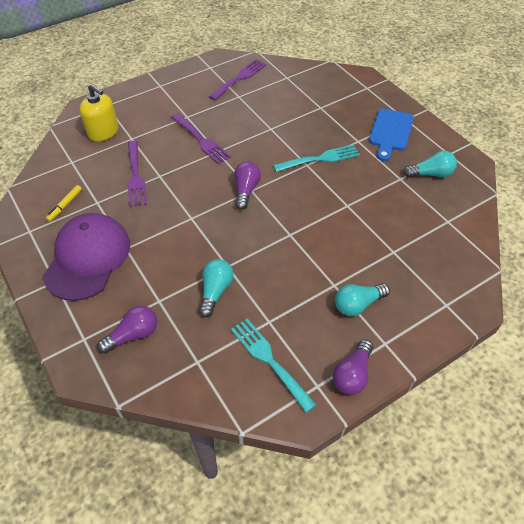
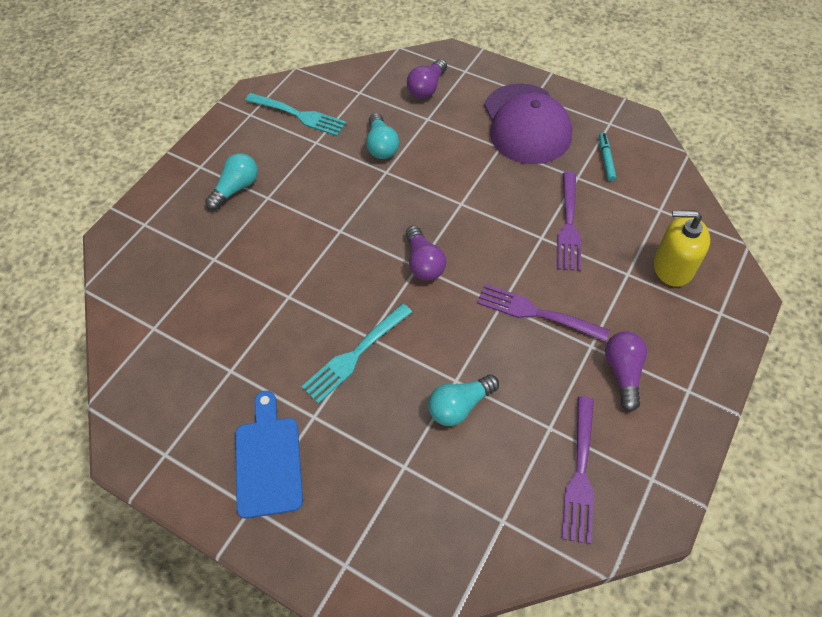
camera: 155 degrees right, 5 degrees up
(65, 205) = (606, 160): yellow marker -> turquoise marker
(135, 176) = (568, 225): purple fork -> purple fork turned 135 degrees counterclockwise
(352, 374) = (222, 132): purple light bulb -> purple light bulb (623, 372)
(430, 174) = (187, 398): turquoise light bulb -> turquoise light bulb (460, 406)

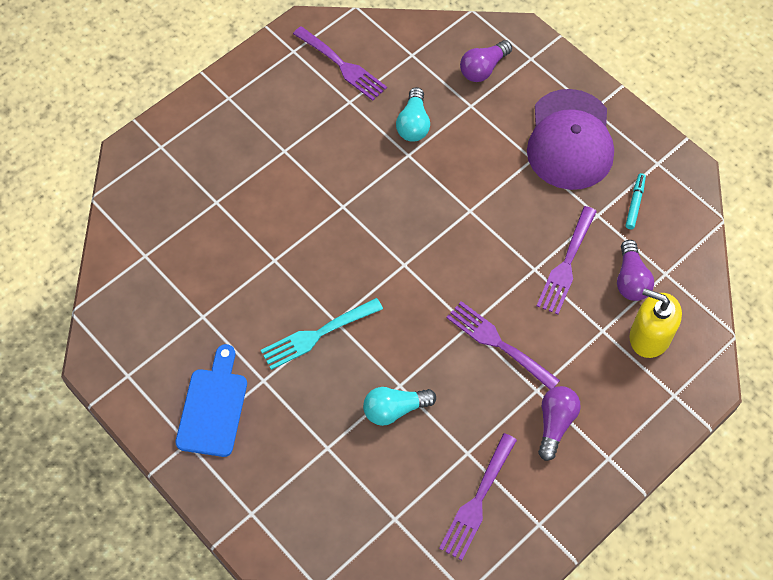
camera: 15 degrees right, 5 degrees up
(236, 188) = (257, 132): turquoise light bulb -> none
(298, 115) = (342, 65): turquoise fork -> purple fork
(423, 263) = (411, 263): purple light bulb -> purple light bulb (630, 279)

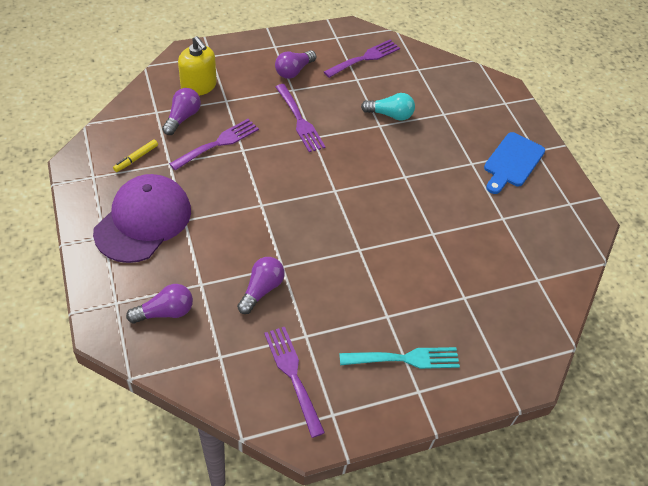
camera: 160 degrees left, 10 degrees down
(318, 334) = (421, 173): turquoise fork -> turquoise fork (404, 359)
(413, 124) = (261, 290): turquoise light bulb -> purple light bulb
(634, 203) = (136, 158): turquoise marker -> yellow marker

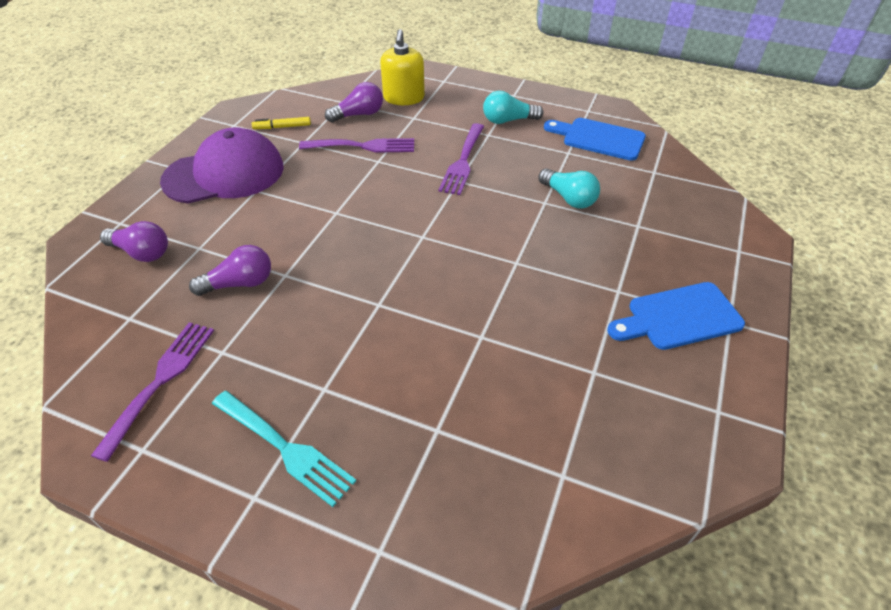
camera: 45 degrees right, 5 degrees down
(294, 71) = (508, 120): purple light bulb -> turquoise light bulb
(364, 58) = (599, 138): purple fork -> blue cutting board

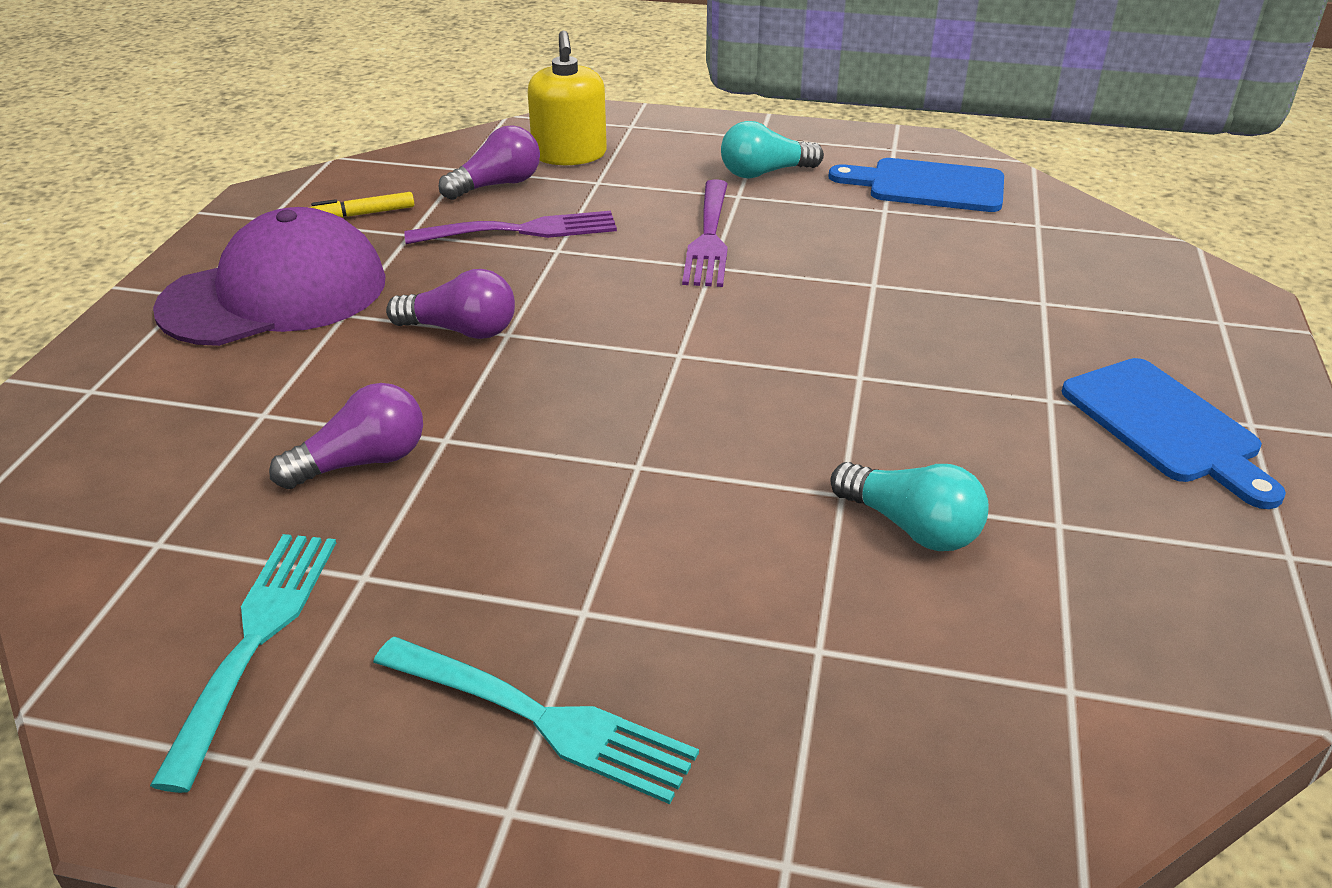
camera: 10 degrees left, 10 degrees down
(142, 253) = (150, 433): purple light bulb -> purple light bulb (461, 330)
(160, 381) = (255, 641): purple fork -> turquoise fork
(568, 198) = (911, 274): turquoise light bulb -> turquoise light bulb (911, 527)
(679, 317) = (1166, 426): blue cutting board -> blue cutting board turned 90 degrees counterclockwise

